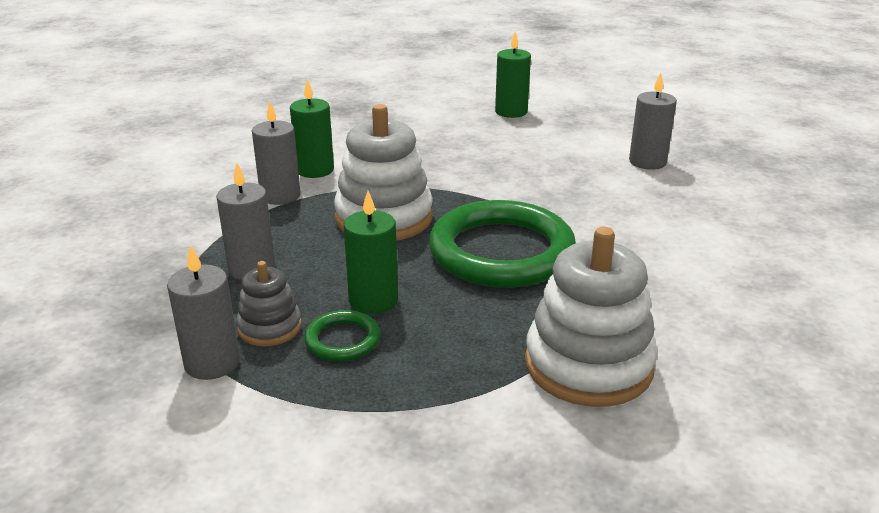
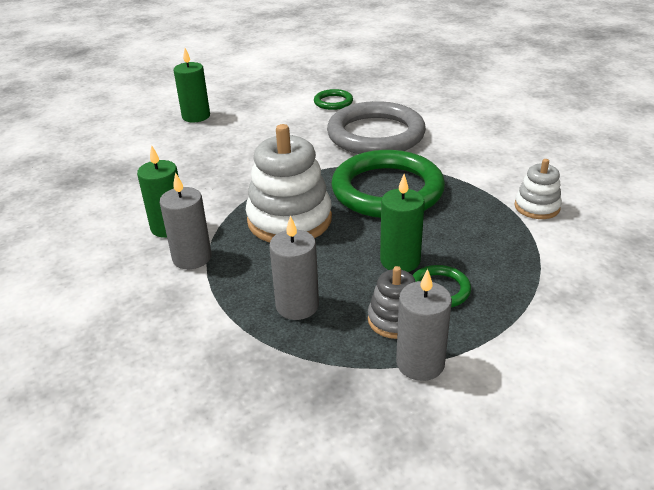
camera: 55 degrees left, 5 degrees up
(588, 365) = (537, 207): white stacking toy -> white stacking toy, size x0.53
(612, 208) = (376, 134): none -> grey ring
(647, 162) = (333, 102): grey candle -> green ring

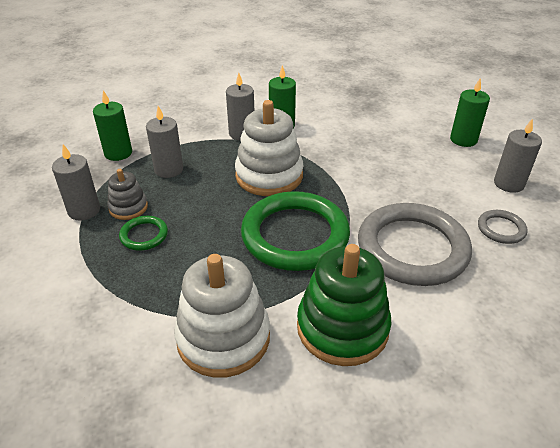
camera: 100 degrees right, 5 degrees up
(268, 98) = (508, 184): none -> grey candle
(333, 102) = (501, 229): green ring -> grey ring
(400, 261) = (189, 222): green candle -> green candle (118, 153)
(484, 157) = (342, 328): none -> green stacking toy
(537, 207) = (223, 338): white stacking toy -> white stacking toy, size x1.90

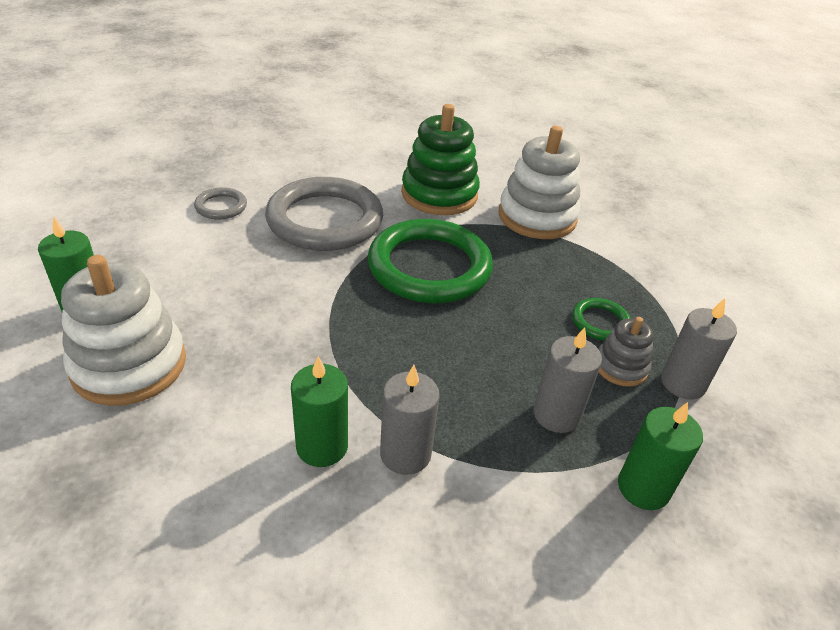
camera: 160 degrees left, 0 degrees up
(269, 176) = (411, 349): white stacking toy -> white stacking toy (129, 365)
(508, 184) = (138, 238): grey candle -> none

